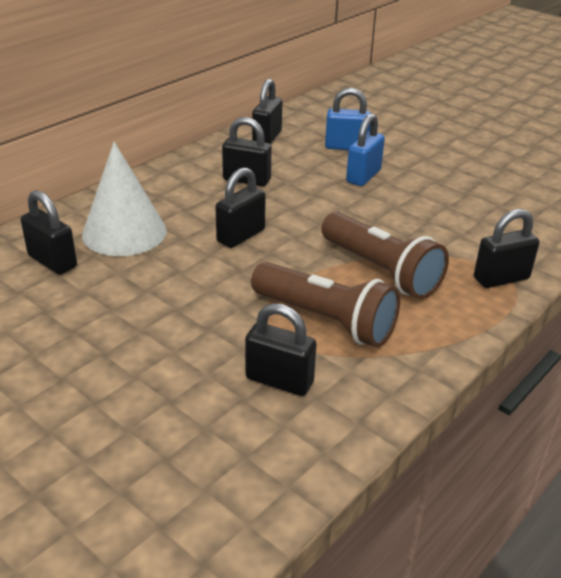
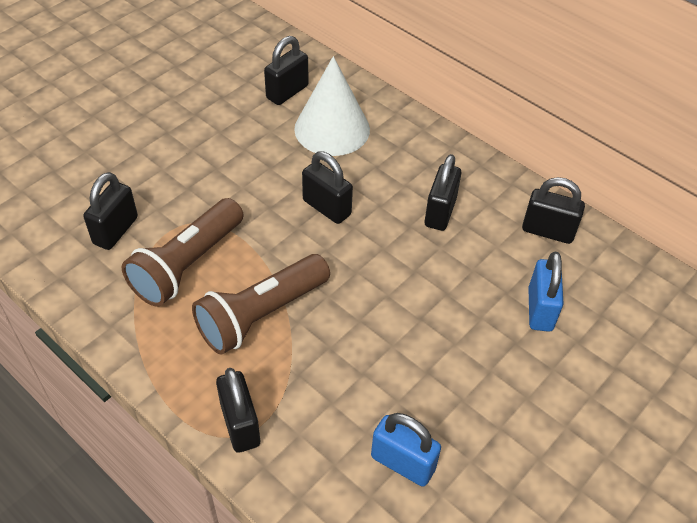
camera: 90 degrees right, 15 degrees up
(363, 176) = (462, 320): blue padlock -> blue padlock (403, 463)

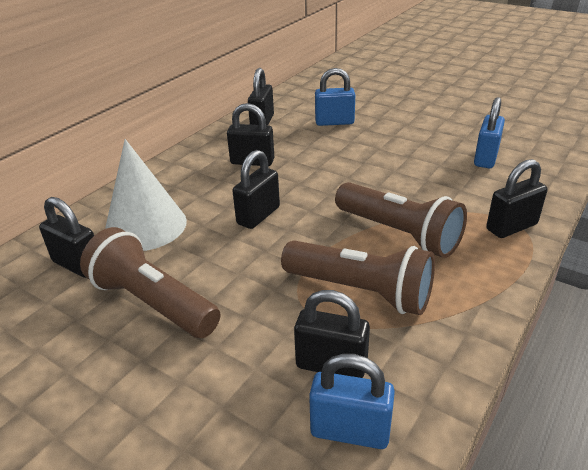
camera: 95 degrees left, 15 degrees down
(57, 230) = (350, 431): none -> blue padlock
(223, 135) = (152, 303): none -> brown flashlight

